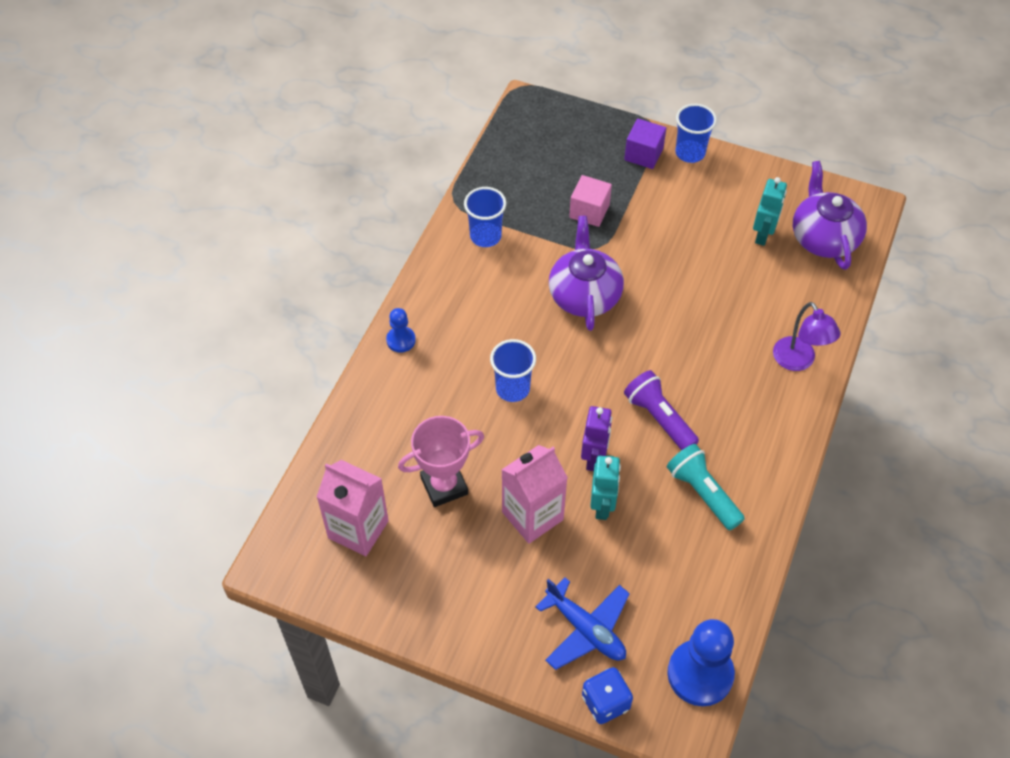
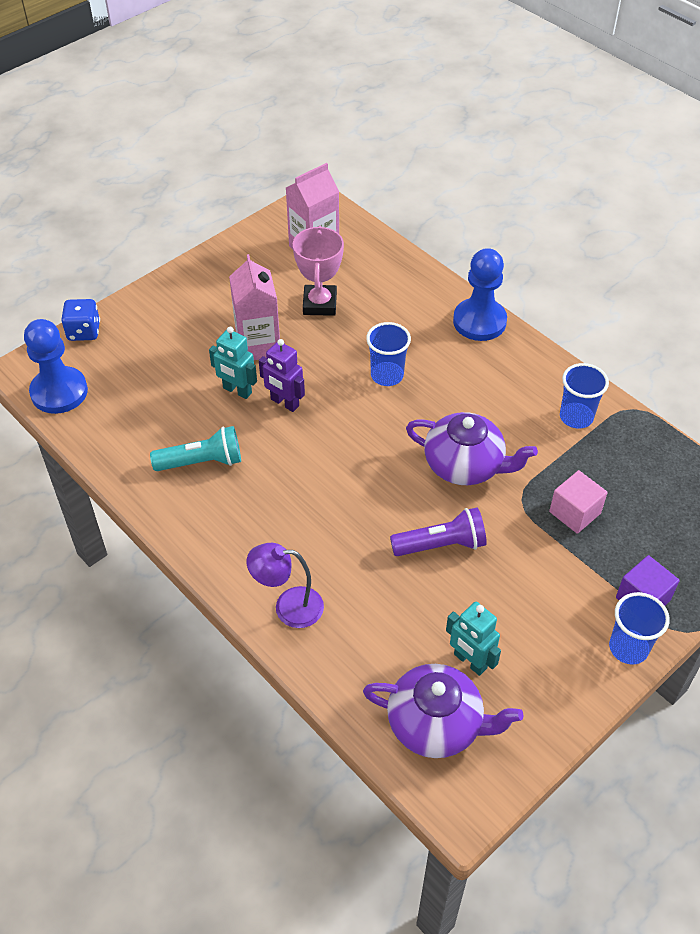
camera: 115 degrees right, 5 degrees down
(401, 340) = (479, 321): blue pawn -> blue pawn, size x1.93
(585, 629) = (144, 341): blue plane -> none
(659, 418) = (294, 464): purple flashlight -> purple flashlight (441, 545)

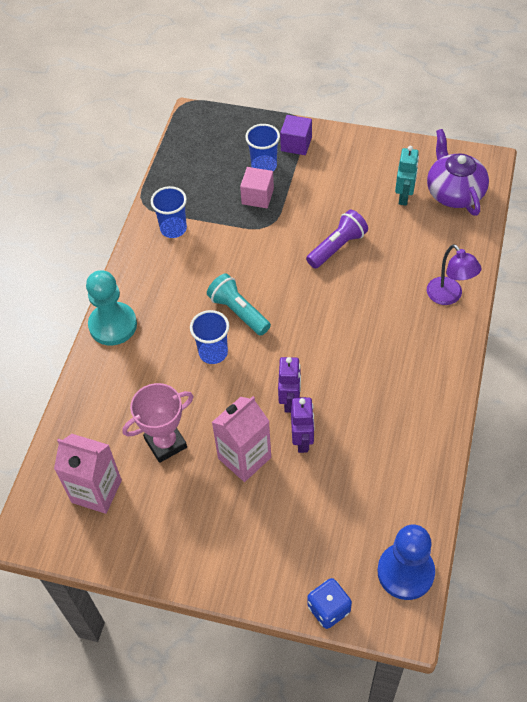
camera: 120 degrees left, 5 degrees up
(202, 462) = (385, 418): turquoise flashlight -> turquoise flashlight (238, 312)
(237, 391) = (302, 440): turquoise robot -> purple robot
(441, 545) = (337, 247): purple flashlight -> purple flashlight turned 90 degrees clockwise
(465, 465) = (263, 266): purple teapot -> none
(479, 321) = (113, 325): blue pawn -> turquoise pawn
(628, 648) = (334, 138): blue cup -> blue cup (264, 166)

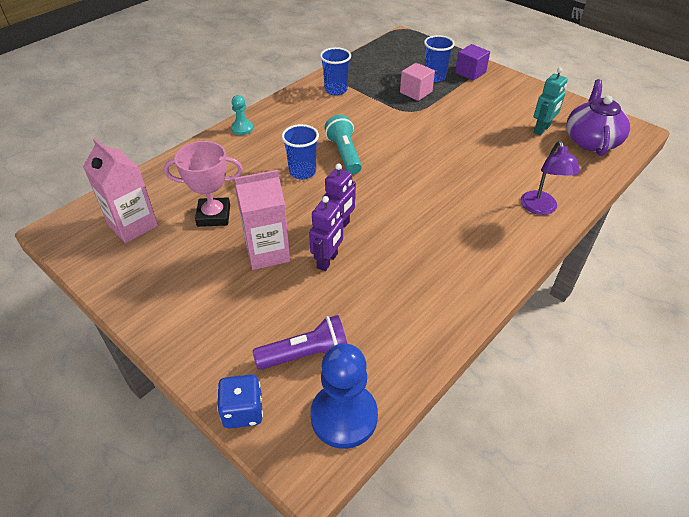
camera: 25 degrees right, 10 degrees down
(113, 325) = (242, 128): turquoise pawn -> turquoise pawn, size x0.52
(337, 247) = (459, 142): purple flashlight -> purple flashlight (306, 354)

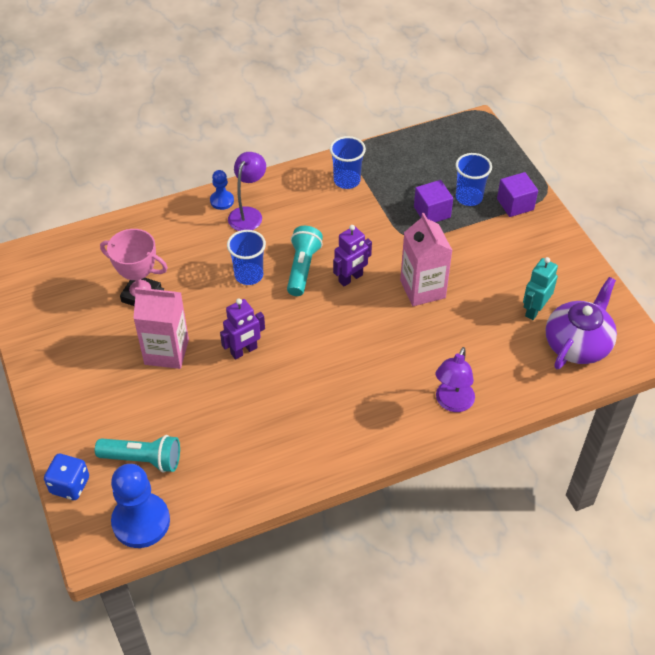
camera: 25 degrees right, 5 degrees up
(133, 225) = (69, 280): pink carton -> pink carton (422, 289)
(242, 128) = (222, 201): turquoise pawn -> blue pawn
(271, 131) = (248, 214): none -> purple lamp
(306, 354) = (143, 459): purple flashlight -> turquoise flashlight
(327, 261) = (213, 381): purple robot -> purple robot (351, 278)
(416, 92) = (432, 212): pink cube -> purple cube
(542, 129) = (534, 310): turquoise robot -> turquoise robot turned 150 degrees clockwise

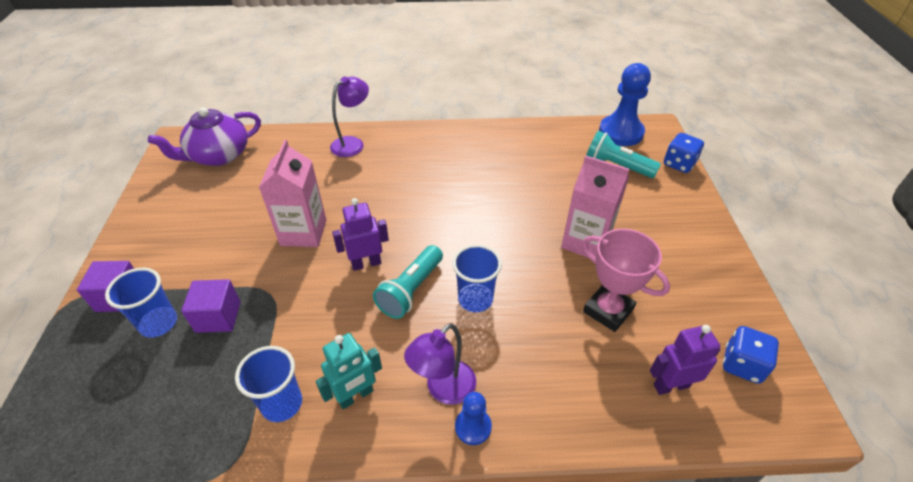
camera: 160 degrees left, 5 degrees down
(40, 283) = (742, 365): none -> blue dice
(244, 351) = (508, 223): purple robot -> purple robot (671, 385)
(534, 310) = (223, 188): turquoise robot -> turquoise robot (355, 396)

